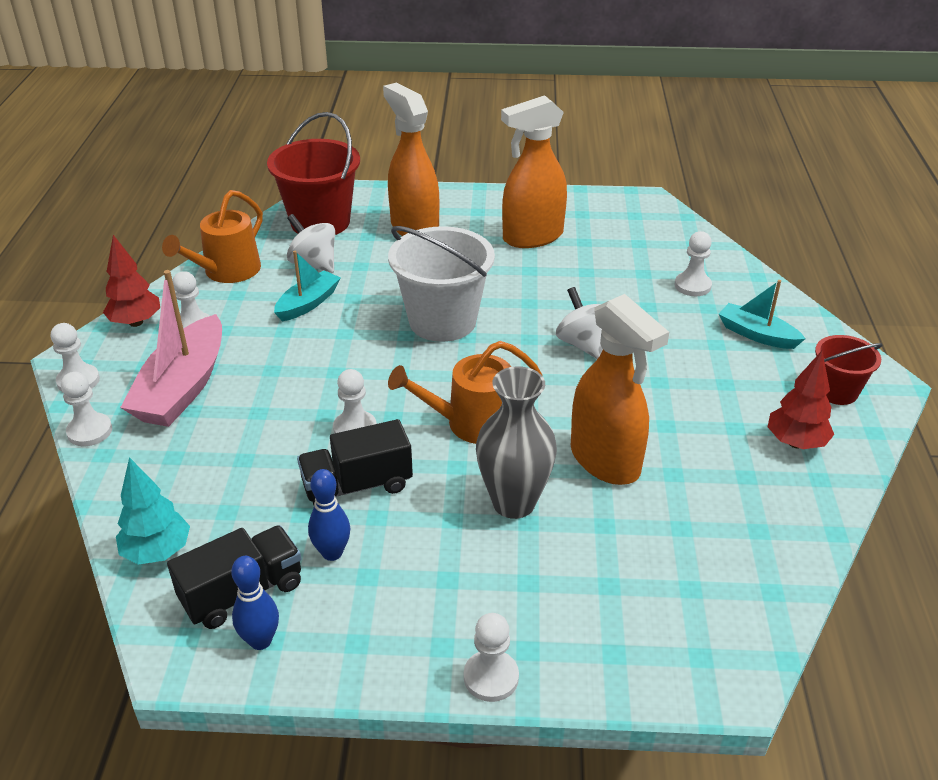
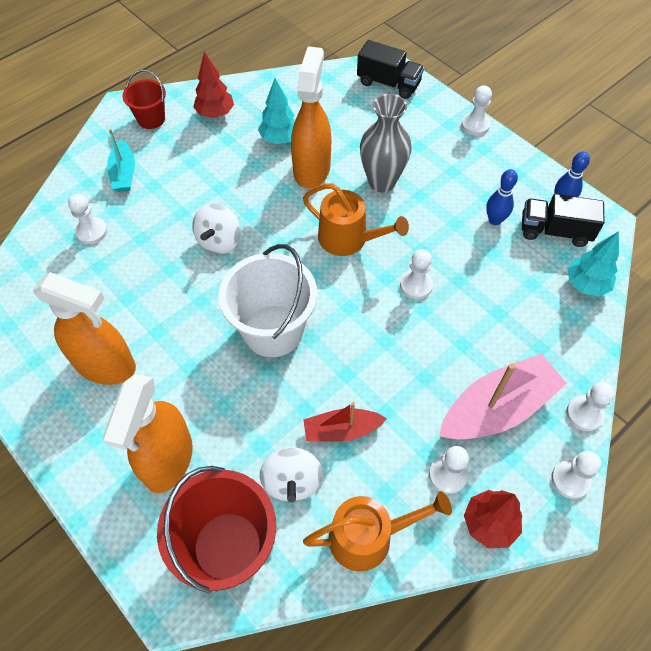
camera: 135 degrees left, 20 degrees up
(308, 303) = (342, 430): turquoise boat -> red boat
(357, 486) = (449, 247): black truck -> black truck (388, 83)
(688, 467) = (279, 139): none -> turquoise tree

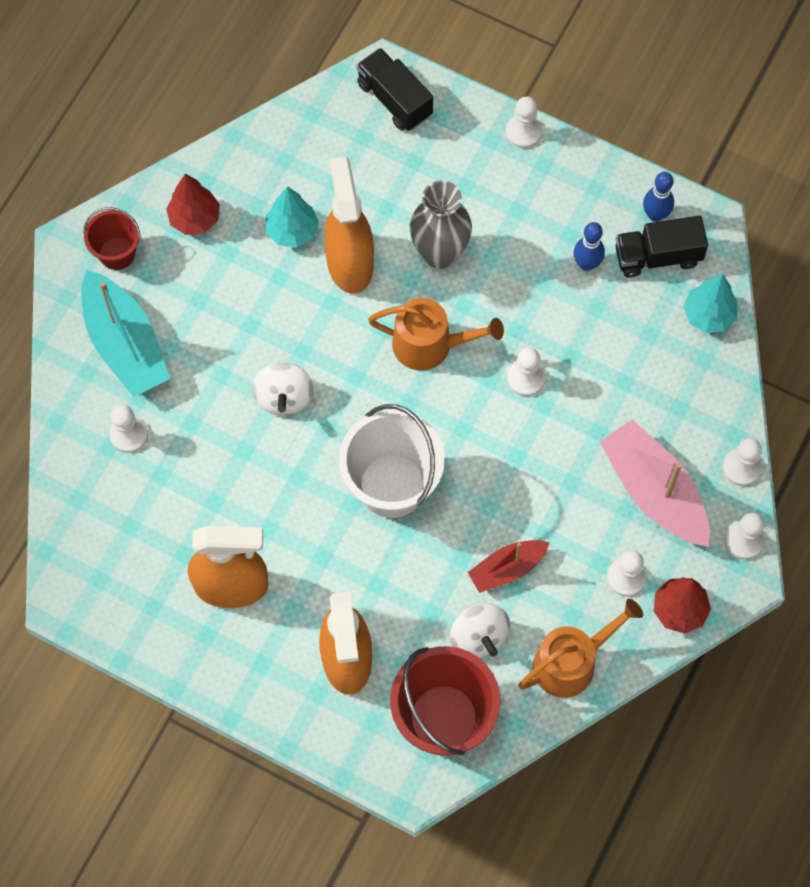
camera: 20 degrees left, 10 degrees up
(124, 173) = (125, 344): turquoise boat -> turquoise boat, size x1.73
(388, 83) = (394, 99): black truck -> black truck turned 135 degrees counterclockwise
(497, 408) = (654, 491): pink boat -> pink boat turned 75 degrees counterclockwise

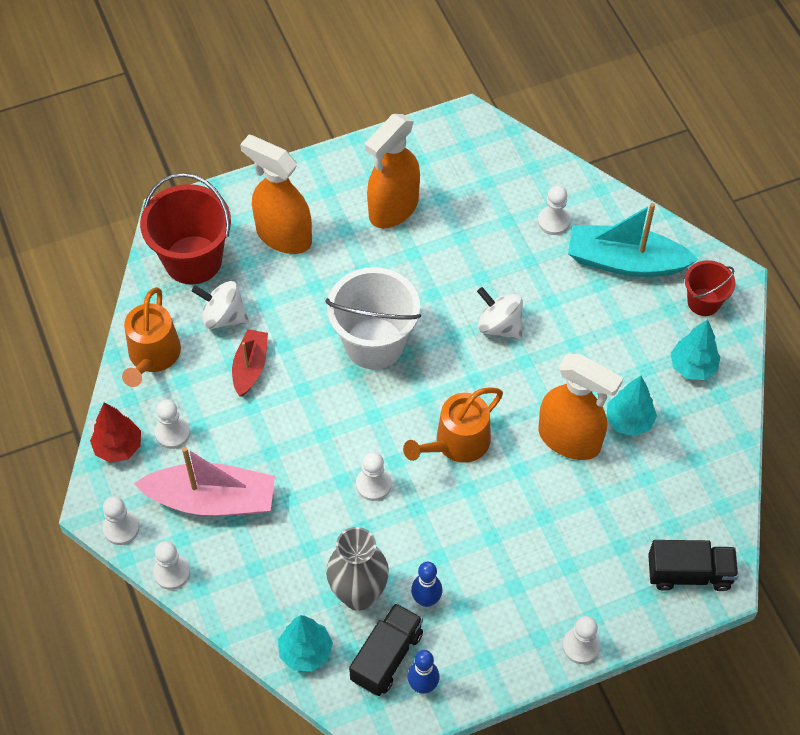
camera: 130 degrees right, 10 degrees down
(194, 219) = (692, 367): red tree -> turquoise tree
(439, 253) = (525, 504): grey vase -> grey vase (358, 594)

